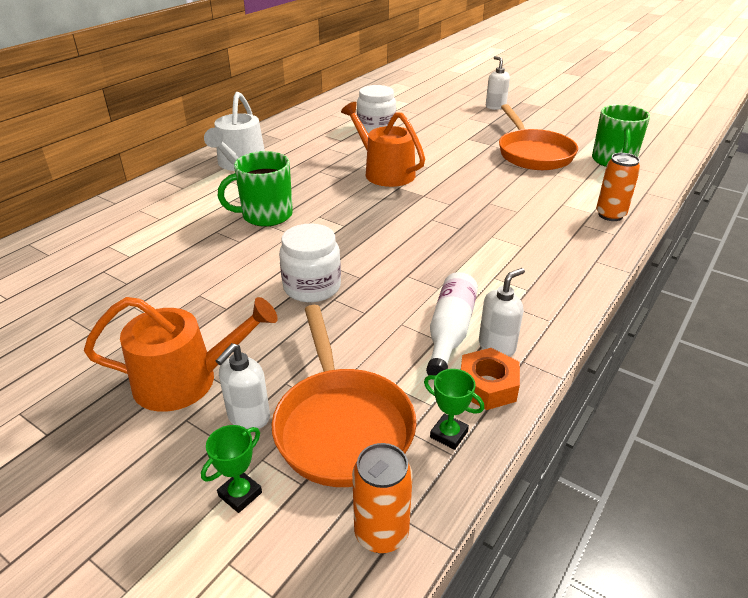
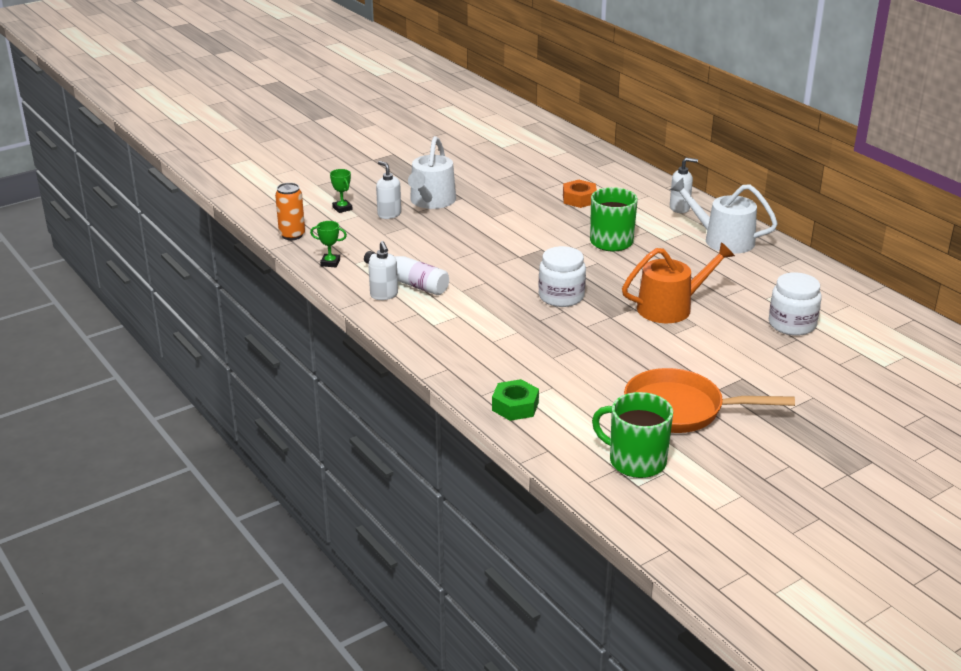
camera: 110 degrees right, 5 degrees down
(185, 380) = (431, 201): orange watering can -> white watering can
(312, 287) = (495, 246): white jar -> white jar (561, 296)
(342, 426) = (362, 236): orange pan -> none
(449, 434) = (330, 263): green trophy -> green trophy turned 45 degrees clockwise
(487, 386) = (354, 283): orange nut -> orange nut (579, 199)
(495, 106) = (853, 431): white soap dispenser -> white soap dispenser (680, 208)
(610, 215) = (515, 406): orange can -> green nut

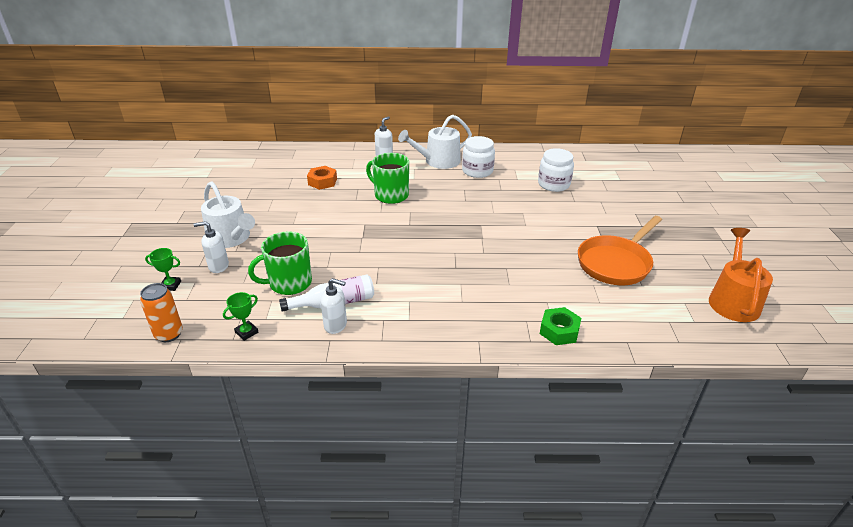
camera: 55 degrees left, 5 degrees up
(561, 296) = (435, 245): white jar -> white jar (477, 171)
(635, 461) = (664, 309): green mug -> green mug (289, 283)
(670, 307) = (494, 212): orange watering can -> orange watering can (733, 300)

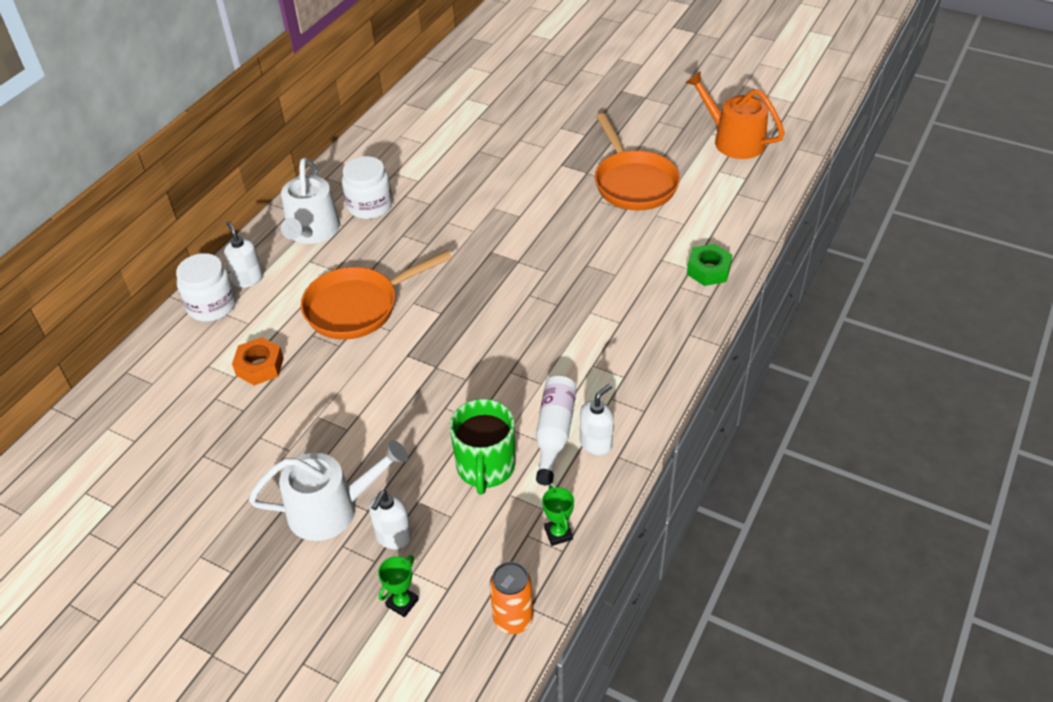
camera: 60 degrees left, 10 degrees up
(390, 195) = (358, 307): green mug -> orange pan
(553, 184) = (456, 157): white jar -> white jar (212, 305)

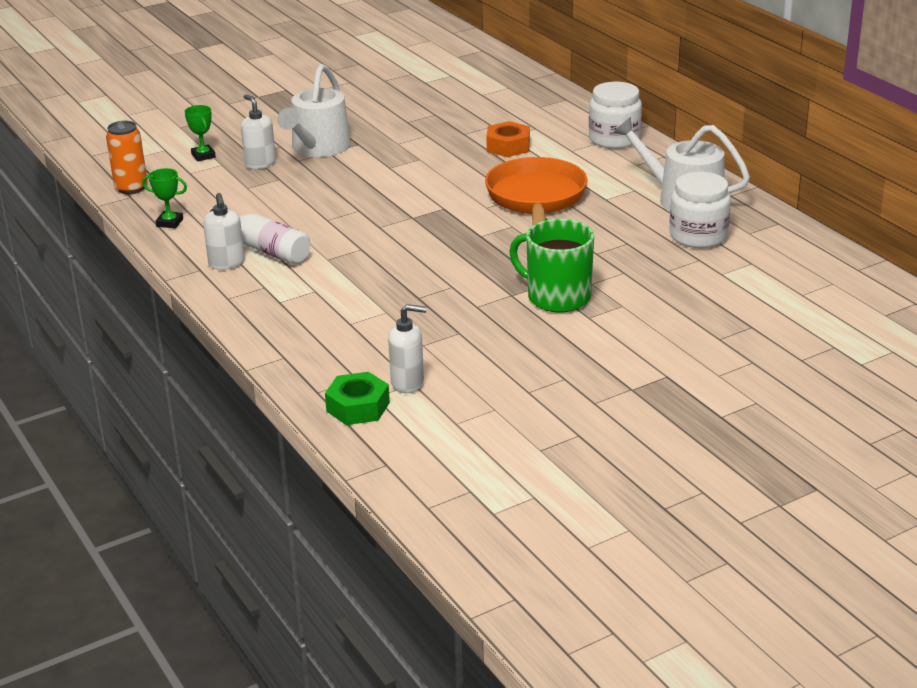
camera: 120 degrees right, 15 degrees down
(248, 279) = (636, 159): white soap dispenser -> white soap dispenser (408, 383)
(485, 467) = (272, 211): green mug -> green mug (557, 297)
(633, 183) = (574, 415): orange pan -> none
(733, 140) = (591, 542): orange watering can -> none

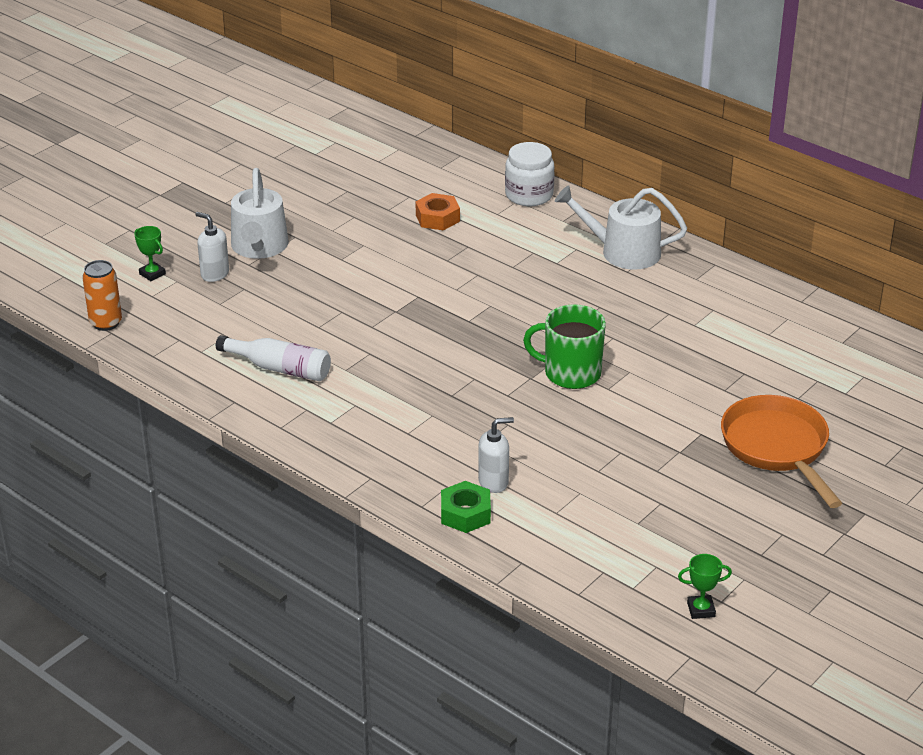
camera: 20 degrees left, 5 degrees up
(170, 223) = (171, 355): green trophy -> green trophy (701, 609)
(226, 263) = (255, 391): white soap dispenser -> none
(536, 199) = (496, 273): orange pan -> orange pan (777, 448)
(698, 236) = (655, 289): white jar -> none

